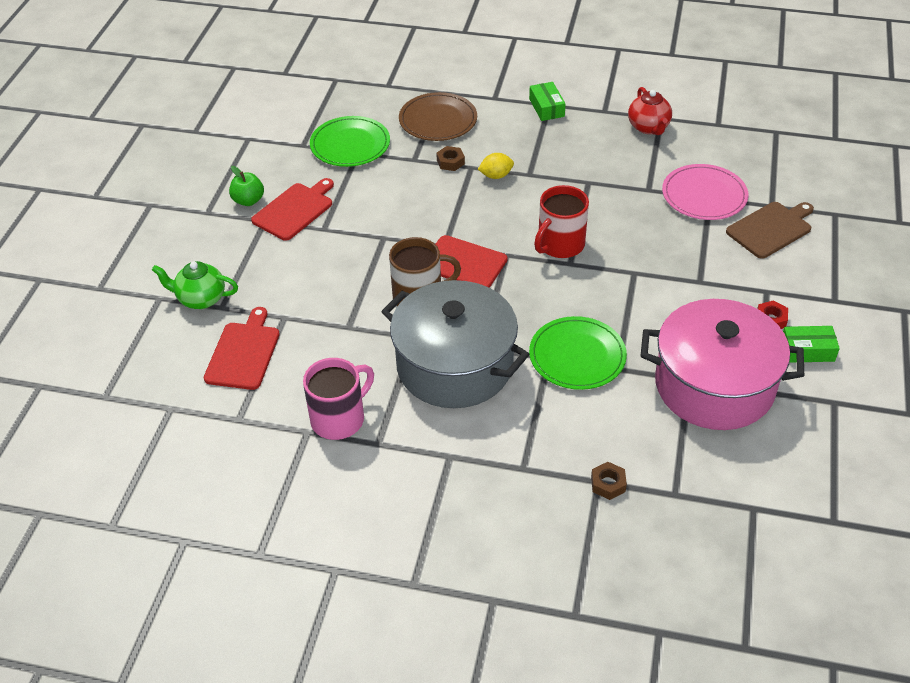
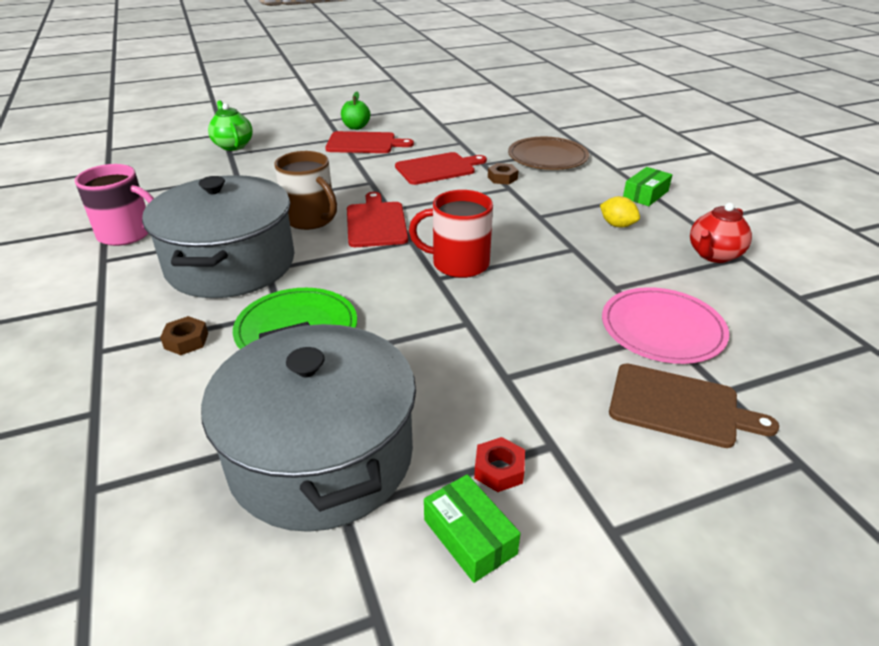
camera: 55 degrees right, 10 degrees down
(243, 353) = (184, 176): red cutting board -> red cutting board (438, 168)
(350, 144) = (466, 137): green plate -> none
(496, 176) = (514, 202): yellow lemon -> yellow lemon (617, 225)
(608, 484) = (92, 421): brown nut -> brown nut (186, 341)
(714, 385) = (321, 456): pink pot -> grey pot

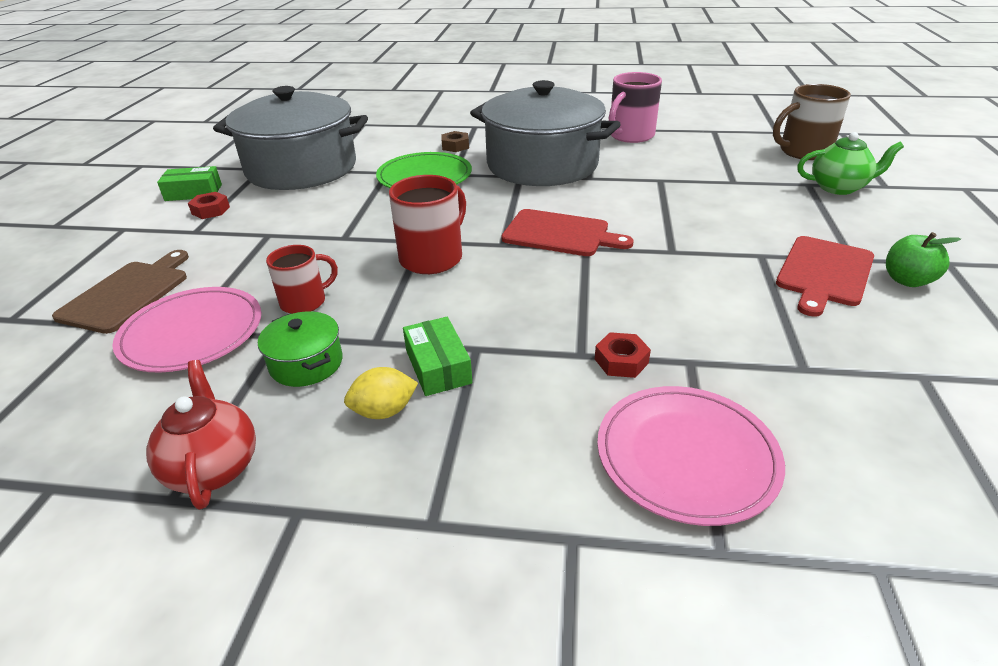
camera: 120 degrees right, 0 degrees up
(311, 219) = (597, 204): brown mug -> brown mug (803, 152)
(438, 168) = (692, 311): red cutting board -> none
(502, 178) = (621, 361): brown nut -> red nut
(547, 157) = (686, 456): brown plate -> pink plate
(571, 296) = (305, 302): none -> red mug
(621, 264) = (306, 363): none -> green pot
(645, 194) = (438, 512): green box -> green box (438, 366)
(679, 406) = (128, 293): brown cutting board -> brown cutting board turned 150 degrees clockwise

